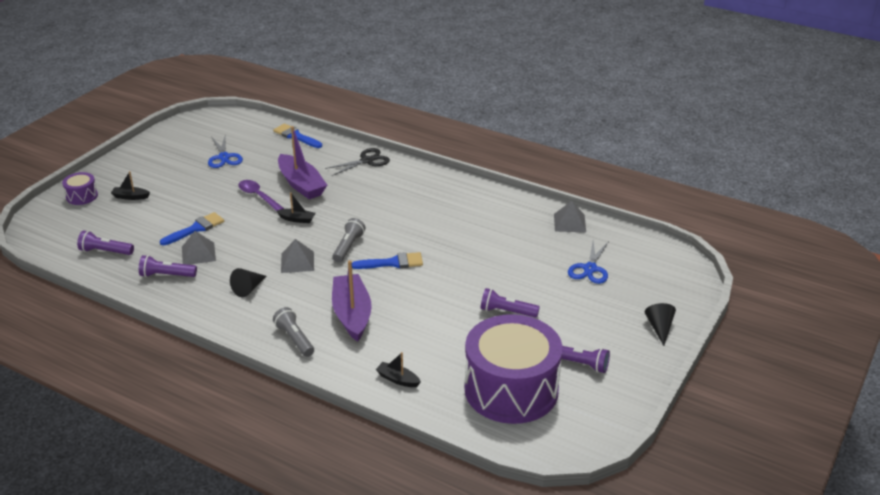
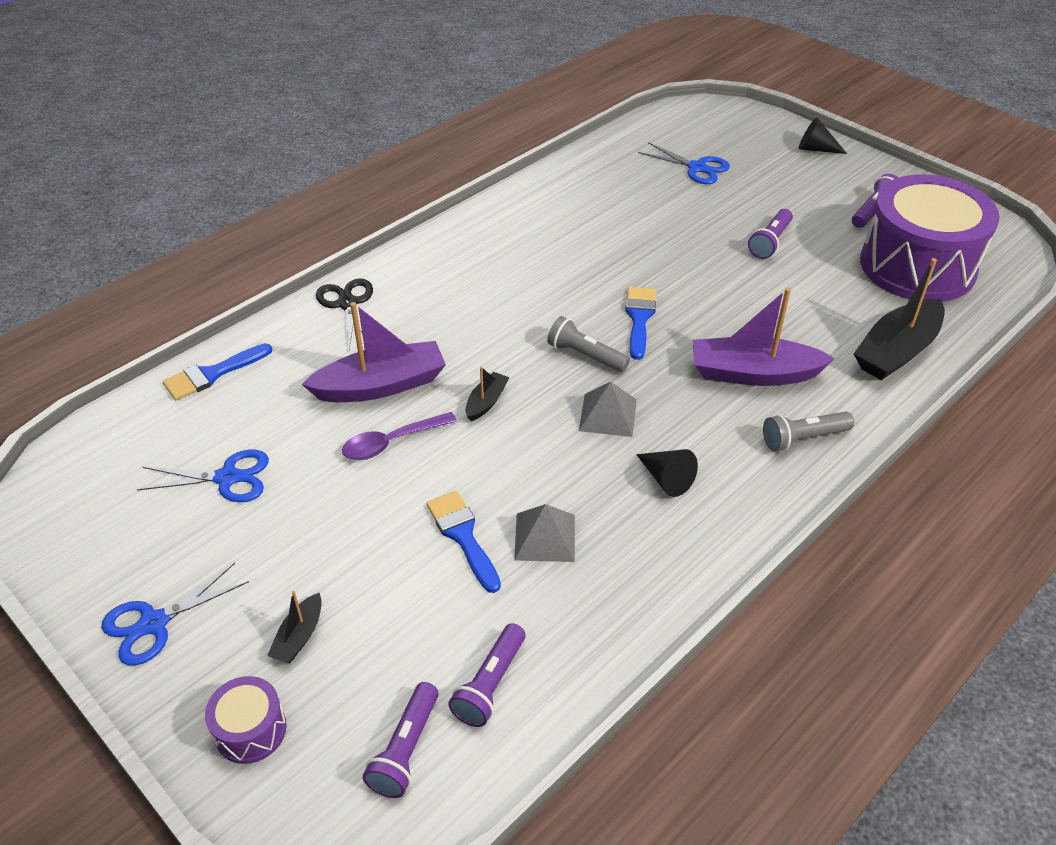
camera: 75 degrees left, 10 degrees up
(136, 161) = (154, 623): none -> blue scissors
(166, 275) = (599, 586): purple flashlight -> purple flashlight (405, 749)
(398, 379) = (897, 351): black boat -> black boat, size x2.08
(569, 223) = (595, 161): grey pyramid -> none

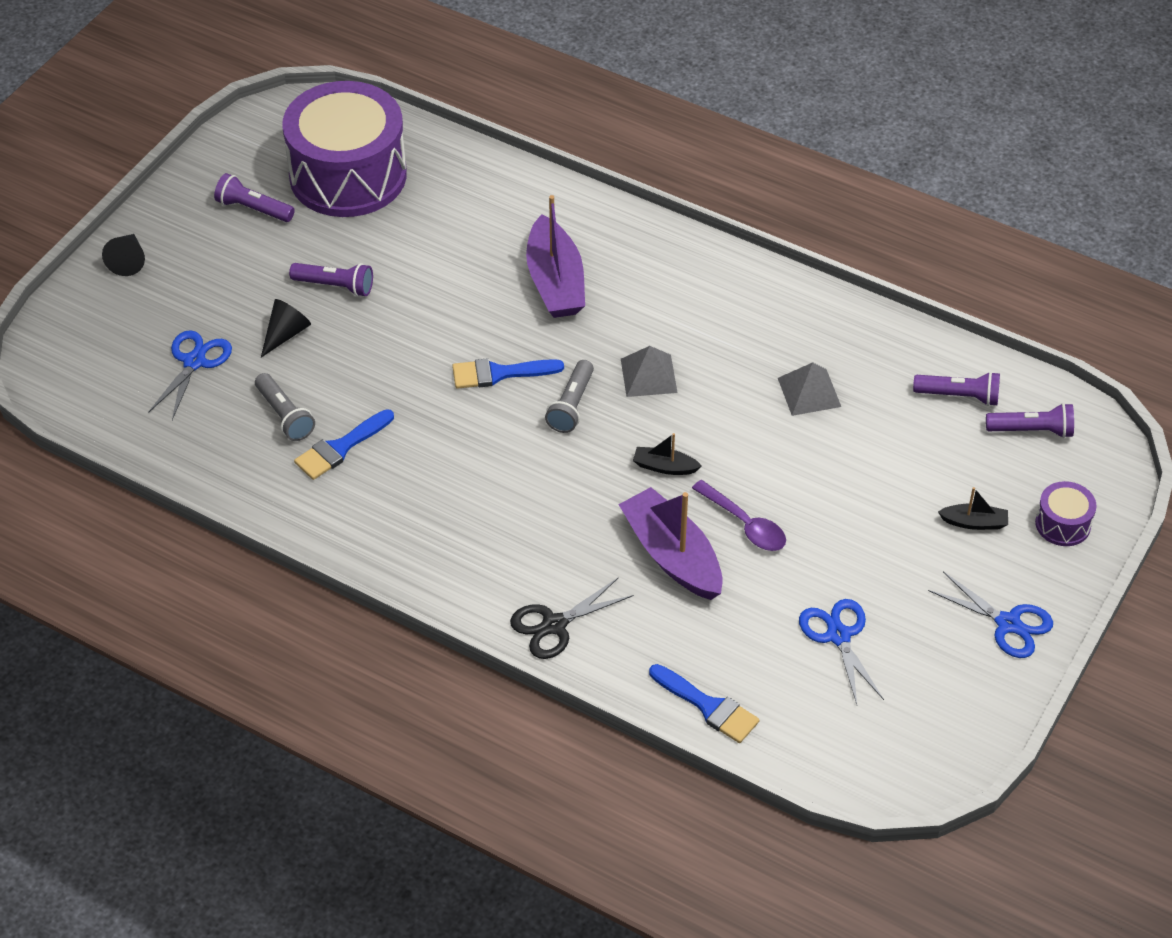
camera: 105 degrees left, 5 degrees up
(463, 536) = (831, 445): blue brush -> blue brush (340, 448)
(666, 479) = (713, 325): black cone -> black cone (286, 334)
(803, 438) = (629, 244): grey flashlight -> grey flashlight (284, 416)
(897, 351) = (489, 188): black boat -> none

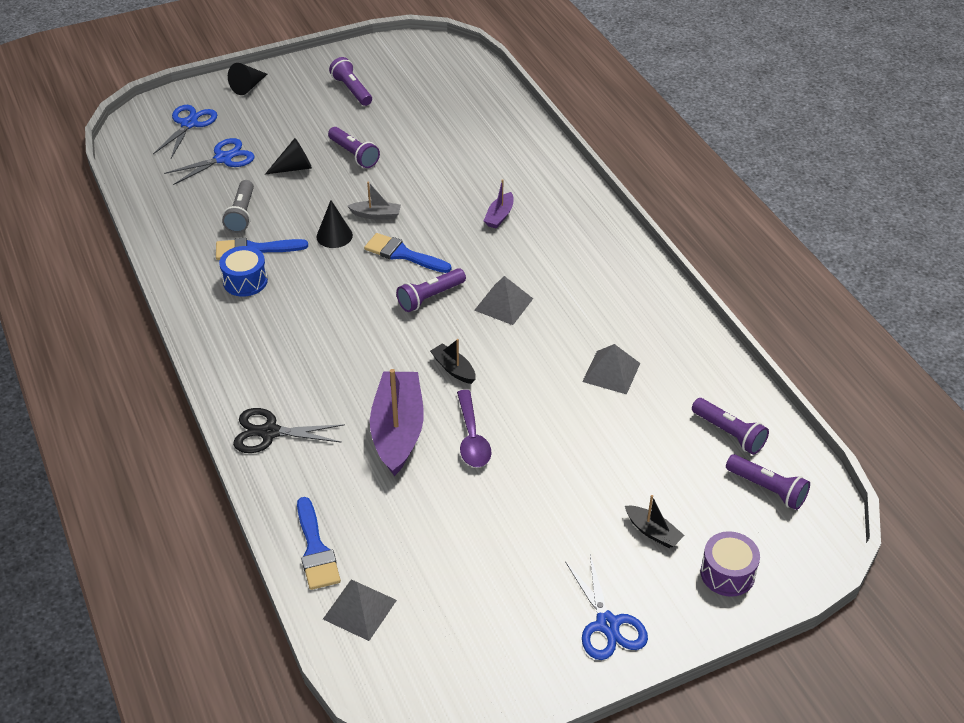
camera: 35 degrees right, 5 degrees down
(348, 175) = (430, 96): purple drum -> none
(367, 487) = (245, 281): none -> blue drum
(409, 389) = (334, 236): none -> black cone
(429, 344) = (376, 215): none -> grey boat
(555, 282) = (499, 216): purple boat -> purple boat, size x0.48
(571, 405) = (430, 297): grey flashlight -> purple flashlight
(797, 734) = (359, 609): none -> grey pyramid
(838, 636) = (462, 555): blue scissors -> blue scissors (189, 124)

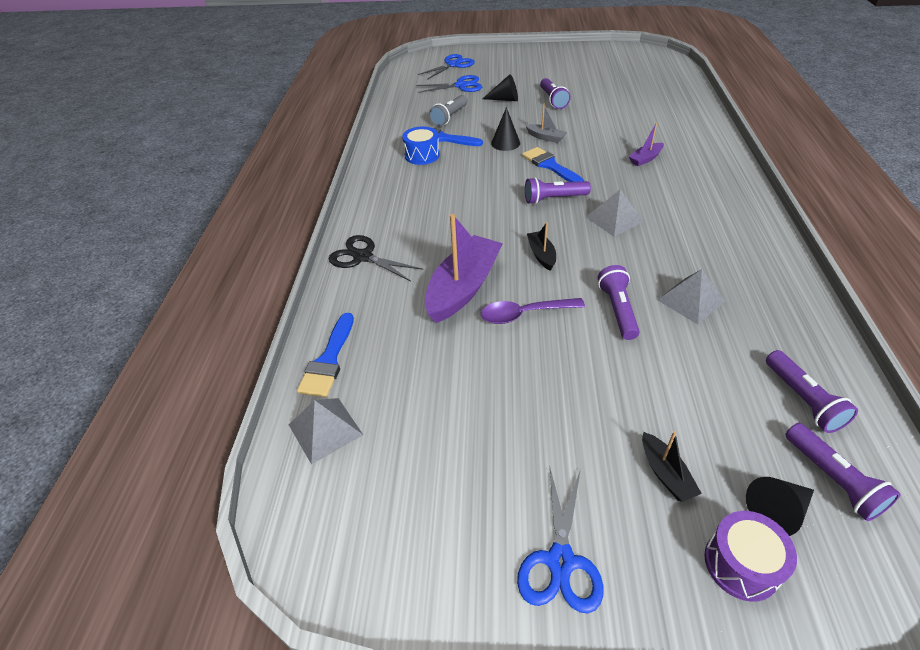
camera: 30 degrees right, 0 degrees up
(248, 87) = (505, 53): black cone -> black cone (777, 511)
(352, 90) = (575, 66): purple flashlight -> purple flashlight (617, 310)
(472, 438) = (524, 314): purple spoon -> purple spoon turned 60 degrees clockwise

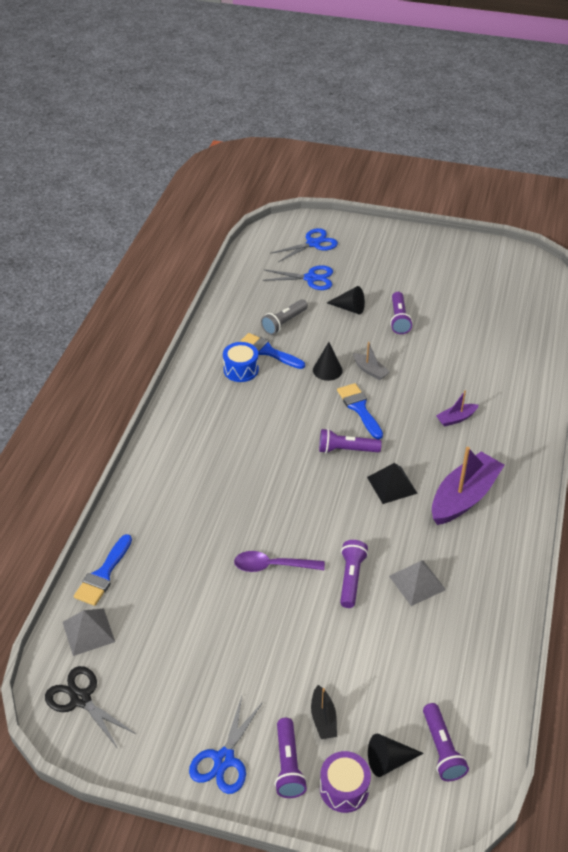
camera: 10 degrees right, 0 degrees up
(363, 257) = (154, 479): black scissors -> black scissors (80, 699)
(463, 288) = (230, 529): purple boat -> purple boat (464, 497)
(541, 255) = (310, 510): black boat -> none
(614, 219) = (392, 485): grey pyramid -> black pyramid
(802, 400) = (457, 687): purple flashlight -> purple flashlight (288, 765)

